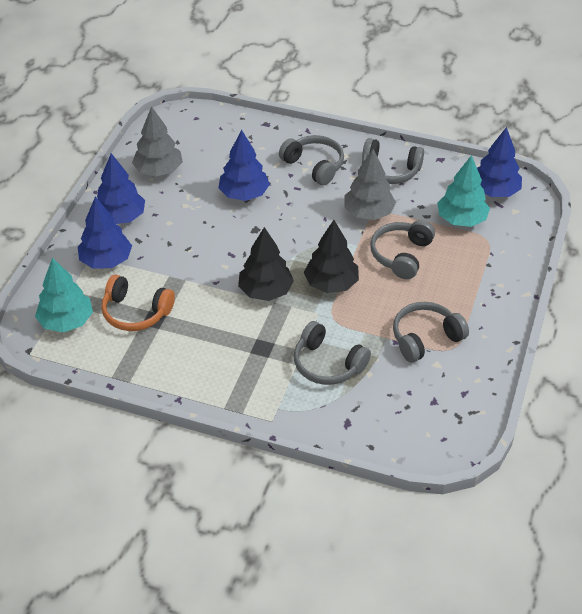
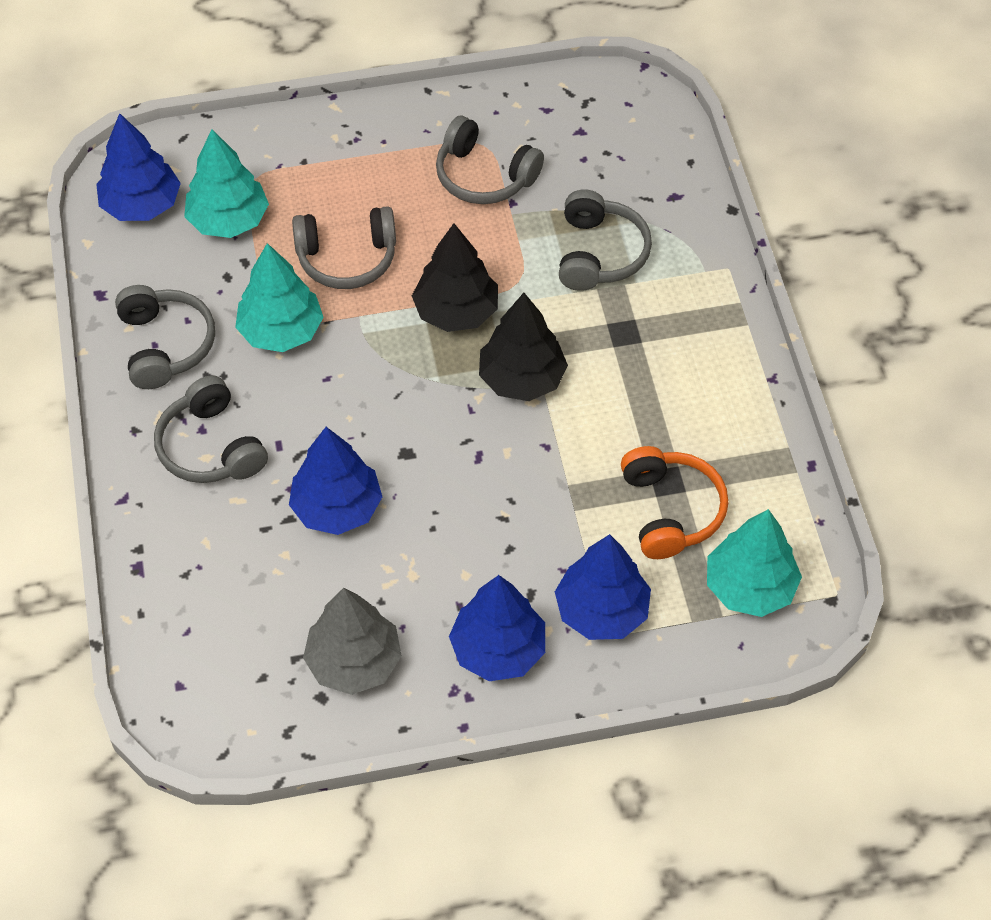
camera: 120 degrees left, 10 degrees up
(314, 166) = (210, 447): grey headphones -> grey headphones turned 45 degrees counterclockwise
(368, 213) = (281, 331): grey tree -> turquoise tree

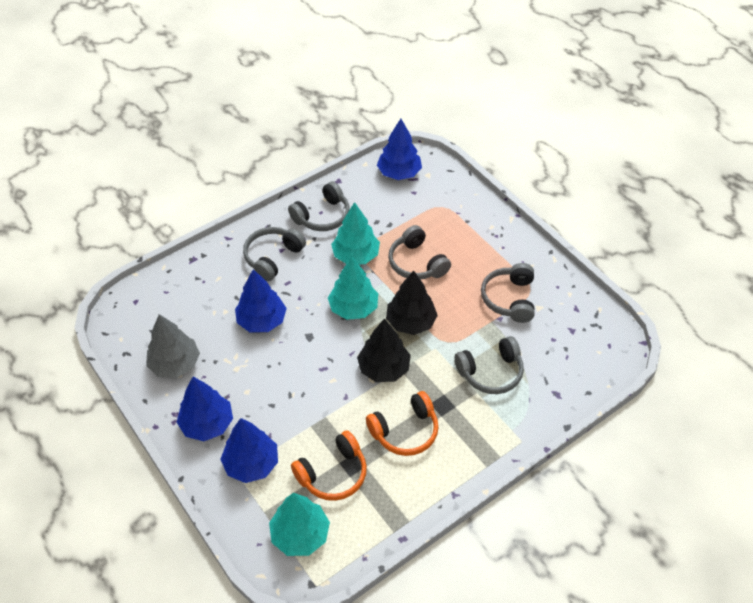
camera: 65 degrees right, 5 degrees down
(228, 220) = (411, 208): turquoise tree -> turquoise tree (353, 308)
(644, 395) = (405, 431): none -> orange headphones

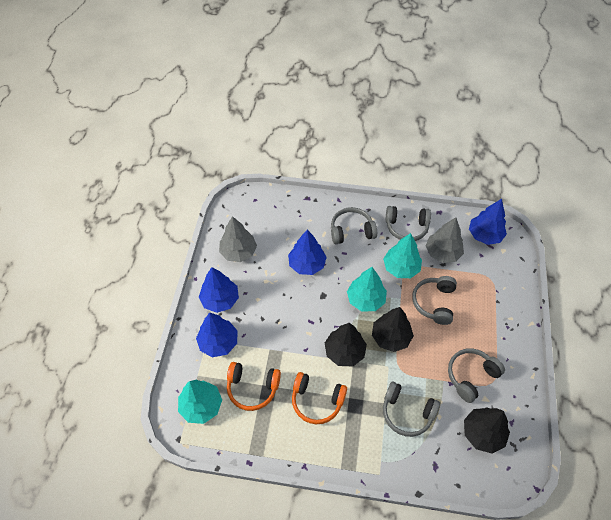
camera: 45 degrees right, 5 degrees up
(379, 215) = (442, 253): none -> grey tree
(564, 336) = (483, 433): none -> black tree

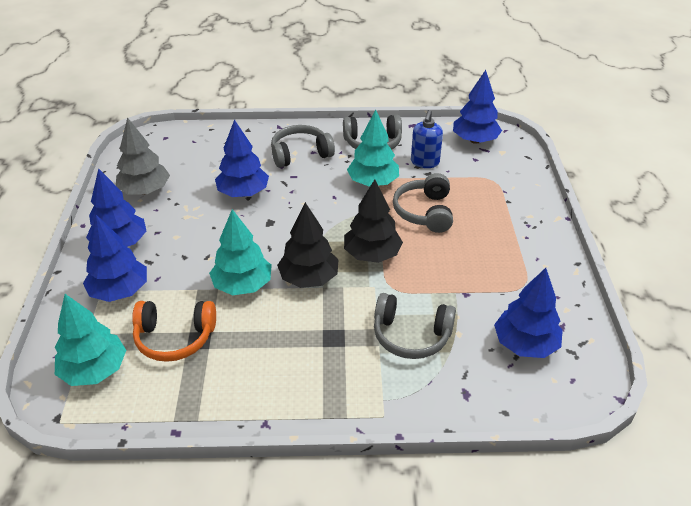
camera: 10 degrees left, 15 degrees down
(317, 401) = (275, 340): orange headphones -> none
(366, 299) = (330, 219): turquoise tree -> turquoise tree (243, 285)
(442, 253) = (425, 162): grey tree -> blue soap dispenser
(471, 376) = (492, 282): grey headphones -> none
(483, 433) = (525, 344): black tree -> blue tree

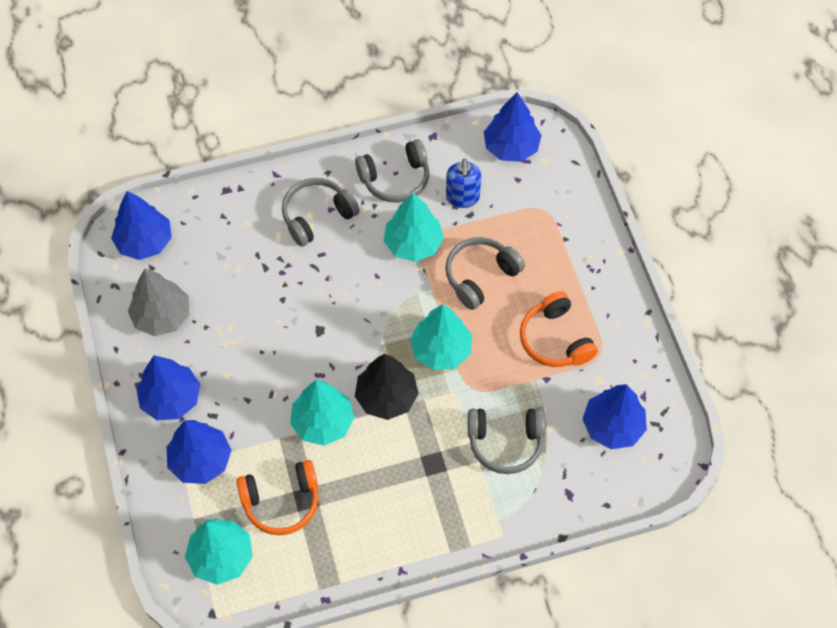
camera: 15 degrees left, 20 degrees up
(243, 193) = (274, 293): blue tree -> blue tree (145, 242)
(372, 254) = (441, 350): black tree -> turquoise tree
(424, 212) = (480, 276): grey headphones -> grey headphones turned 60 degrees clockwise
(481, 267) = (555, 339): none -> orange headphones

